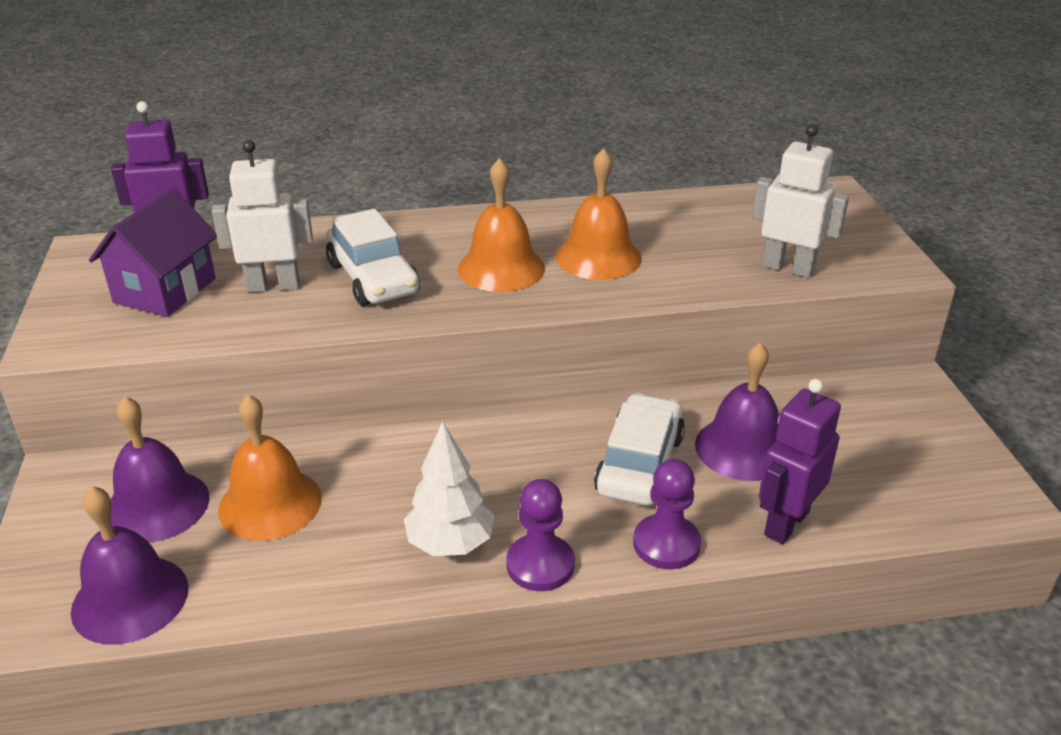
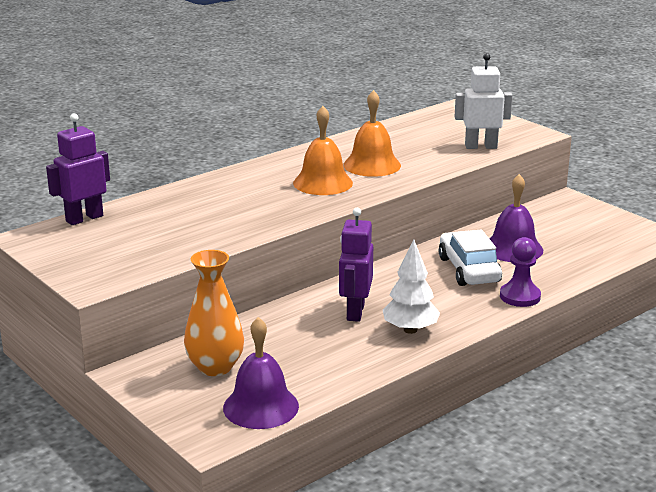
camera: 30 degrees left, 10 degrees down
(157, 505) = (215, 367): purple bell -> orange vase
(165, 290) = (123, 243): purple house -> none
(270, 503) = (284, 345): orange bell -> none
(273, 286) = (193, 223): white robot -> none
(373, 278) = (252, 205): white car -> none
(540, 565) = (467, 323): purple pawn -> none
(786, 523) = (567, 272): purple robot -> purple robot (355, 312)

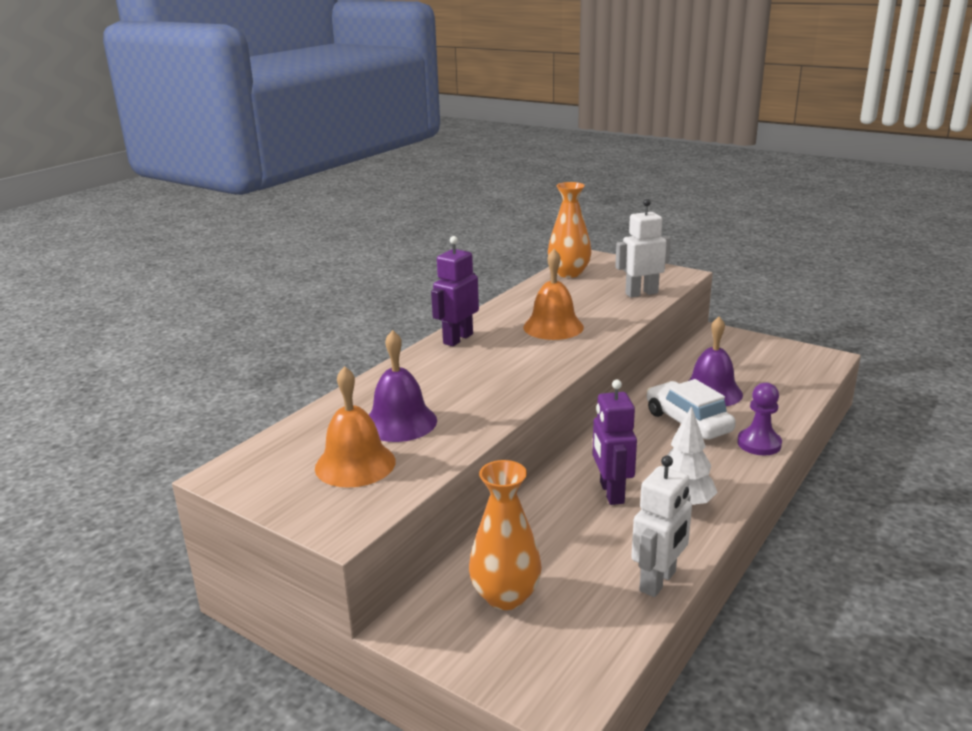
camera: 15 degrees left, 0 degrees up
(84, 218) = (281, 437): purple robot -> purple robot (457, 339)
(261, 406) = (592, 641): purple bell -> purple bell (400, 422)
(323, 183) = (519, 353): orange bell -> orange bell (355, 464)
(344, 379) = (658, 581): none -> white robot
(427, 119) = (569, 273): none -> orange vase

